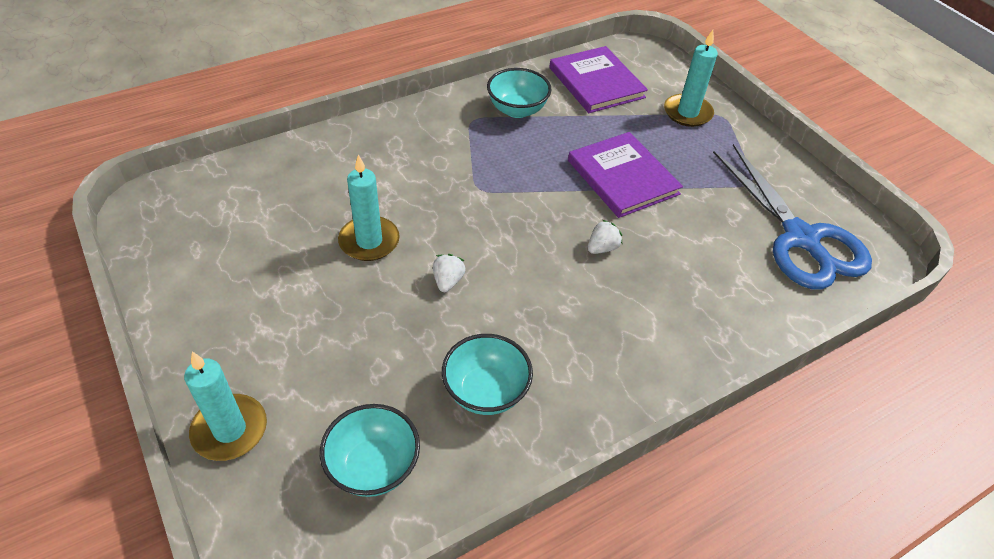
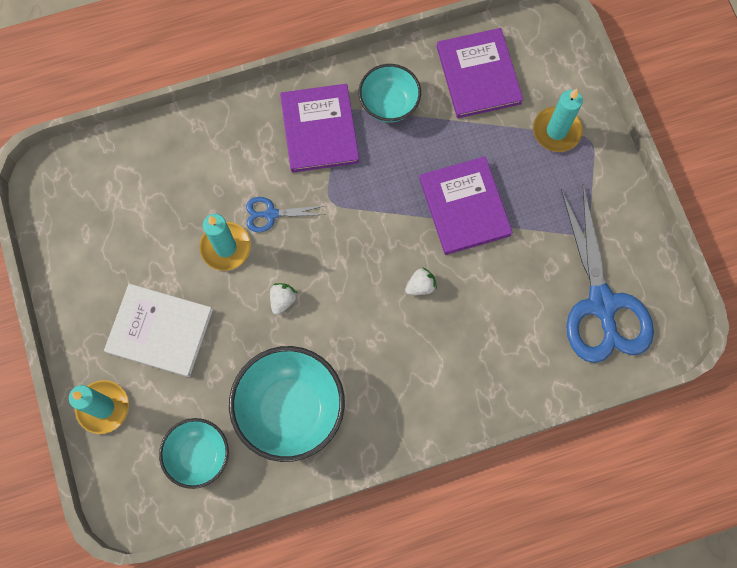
camera: 15 degrees right, 25 degrees up
(300, 332) = (160, 331): none -> white book
(415, 206) = (270, 214): none -> blue scissors
(451, 135) = (319, 130): none -> purple book
(485, 391) = (290, 409): turquoise bowl -> turquoise bowl, size x1.65

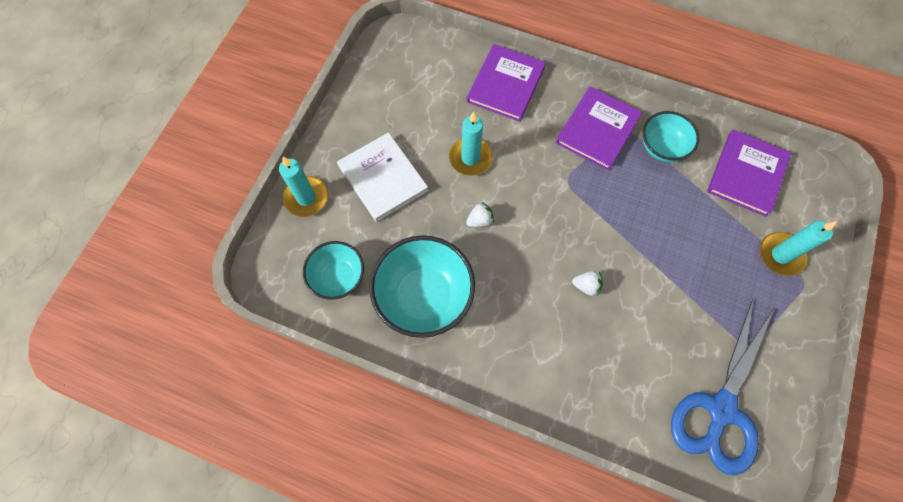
camera: 40 degrees right, 5 degrees down
(270, 214) = (518, 159): blue scissors -> none
(464, 207) = (664, 256): purple book -> purple book (506, 84)

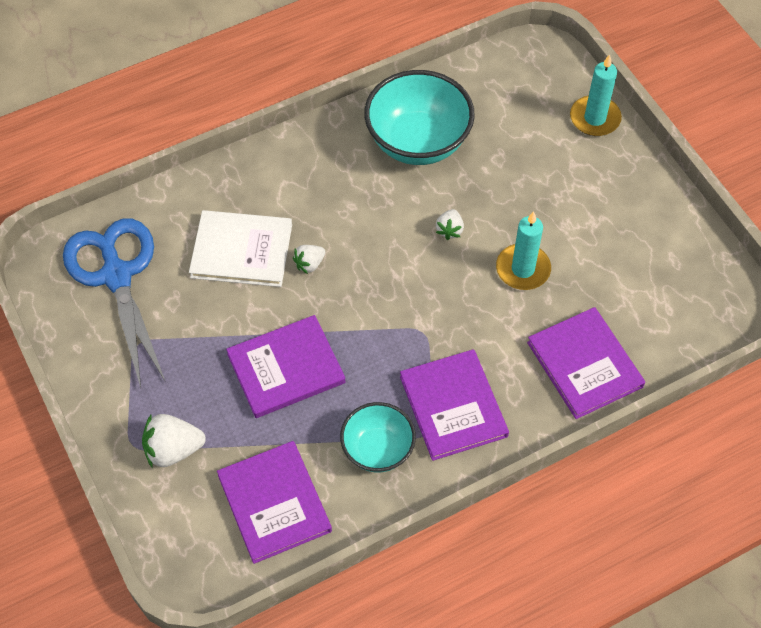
camera: 130 degrees right, 10 degrees down
(338, 277) = (493, 96): turquoise bowl -> none
(383, 178) = (564, 185): white book -> white book (241, 251)
(668, 237) = (286, 368): none -> purple book
(780, 255) = (173, 450): turquoise candle -> white strawberry

